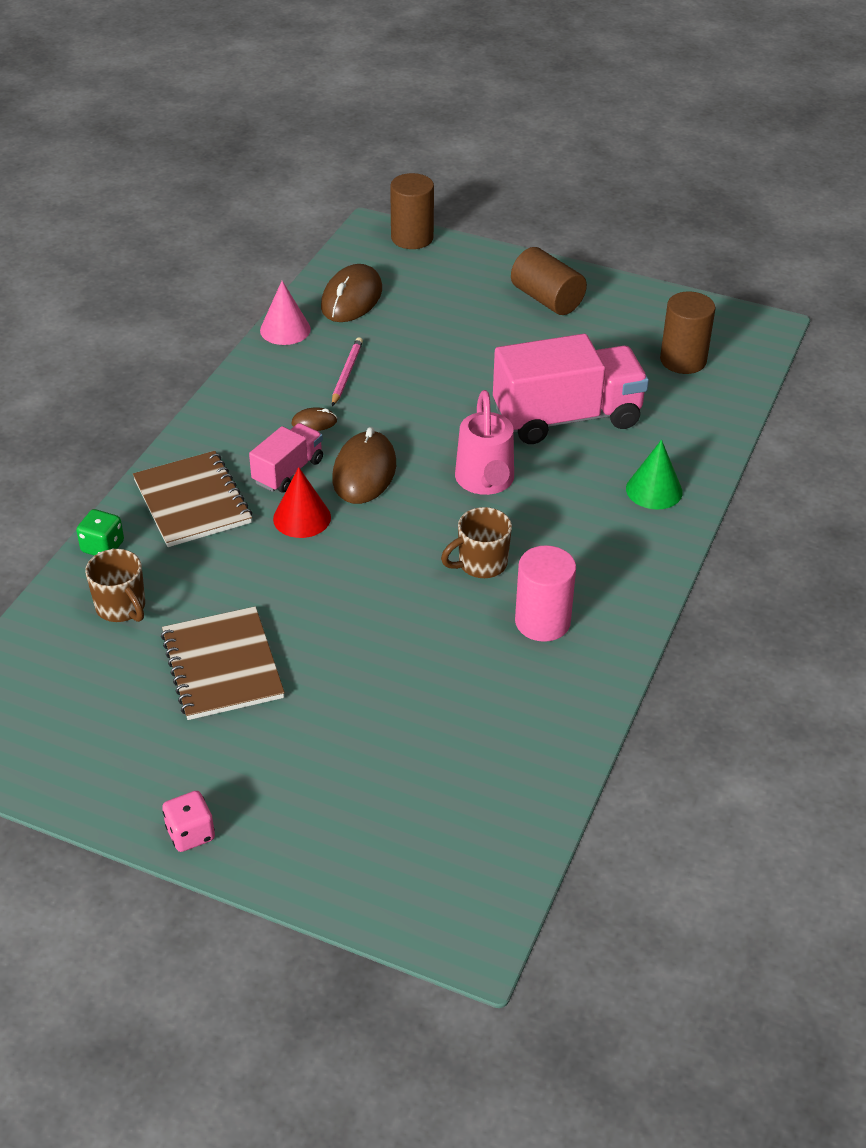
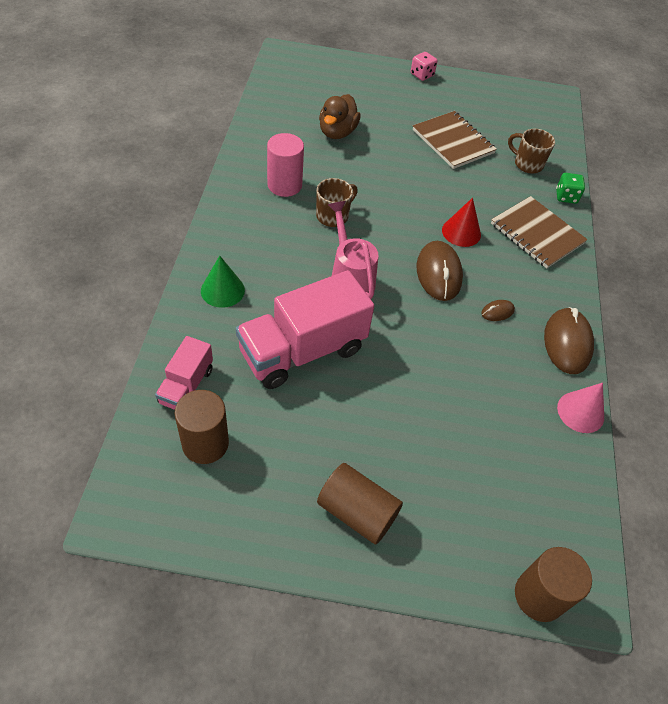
camera: 160 degrees right, 10 degrees up
(288, 471) = (490, 266): pink truck -> pink truck (186, 386)
(347, 373) = (500, 367): pink pencil -> none
(351, 298) = (547, 469): brown mouse -> brown mouse (567, 343)
(423, 711) = (337, 132): none -> brown duck

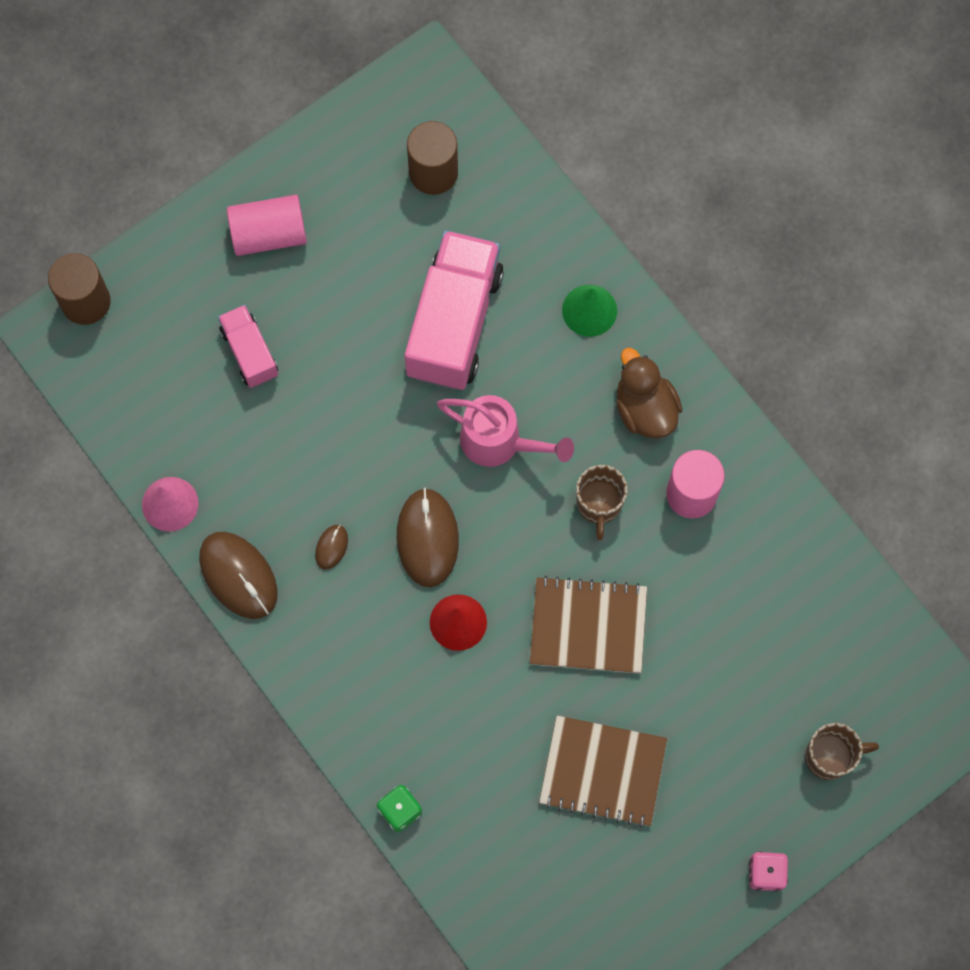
camera: 140 degrees right, 20 degrees up
(186, 386) = (504, 199): pink truck -> pink truck (250, 352)
(337, 132) = (736, 639): brown duck -> brown duck (645, 409)
(357, 512) = (269, 234): brown cylinder -> pink cylinder
(438, 273) = (427, 538): brown mouse -> brown mouse turned 45 degrees clockwise
(527, 164) = (488, 825): brown mug -> brown mug (830, 756)
(537, 234) = (382, 707): brown notebook -> brown notebook (588, 626)

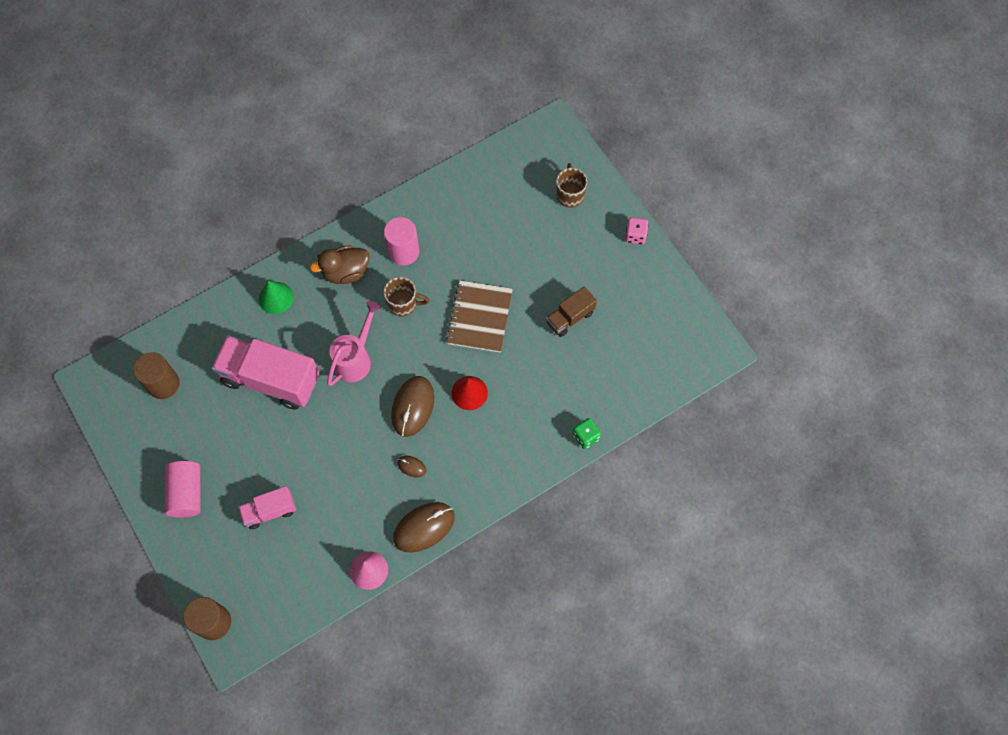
camera: 85 degrees left, 5 degrees down
(427, 538) = (413, 407): brown mouse -> brown mouse turned 75 degrees counterclockwise
(602, 771) = (570, 317): brown notebook -> brown truck

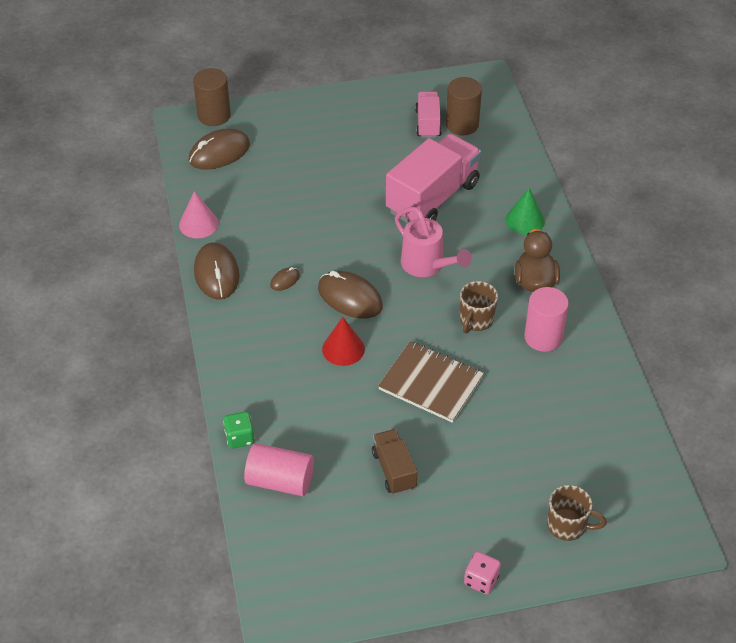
camera: 110 degrees right, 20 degrees down
(187, 493) = (343, 120): pink cylinder -> pink cylinder (280, 481)
(267, 593) = (219, 153): none -> brown mouse
(270, 511) = (296, 170): pink truck -> pink truck (428, 123)

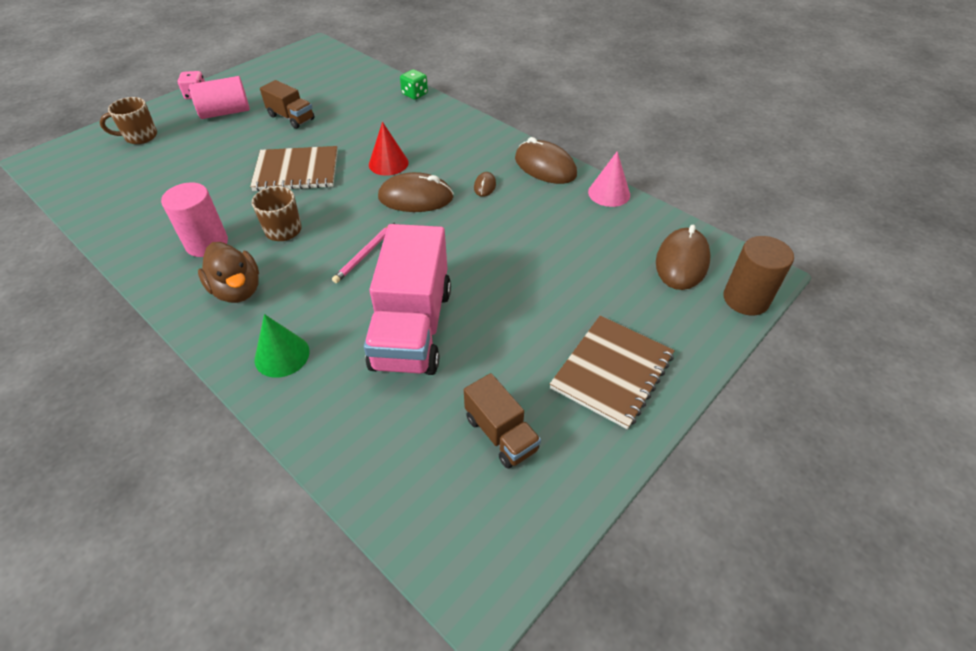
camera: 145 degrees right, 0 degrees up
(280, 481) = (367, 87): pink cylinder -> pink cylinder (225, 112)
(339, 120) = (612, 372): none -> brown notebook
(427, 265) = (365, 254): pink watering can -> pink pencil
(428, 123) = (501, 434): pink truck -> brown truck
(462, 124) = (453, 461): brown cylinder -> none

